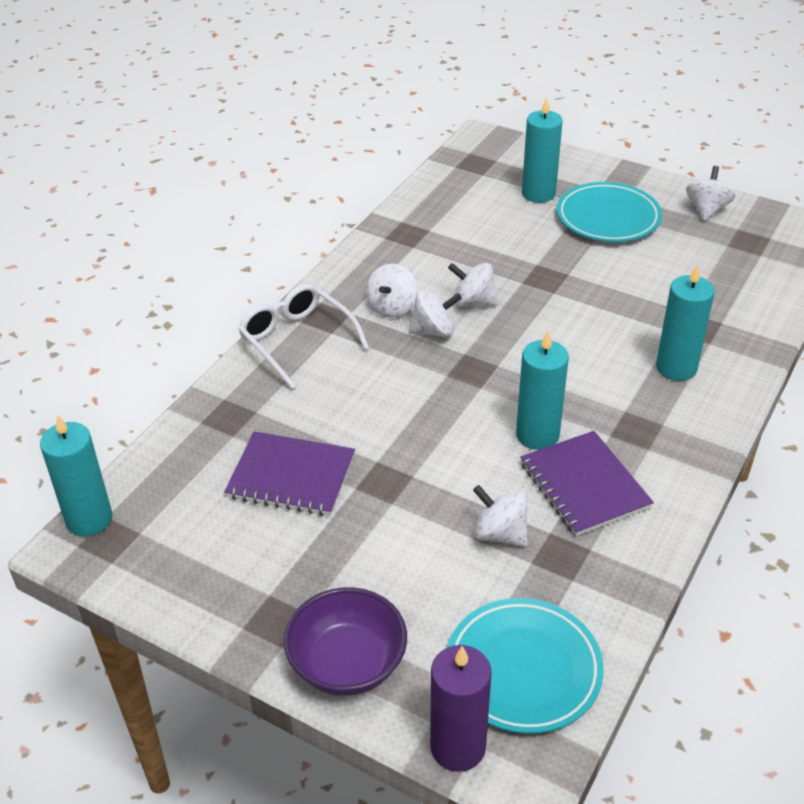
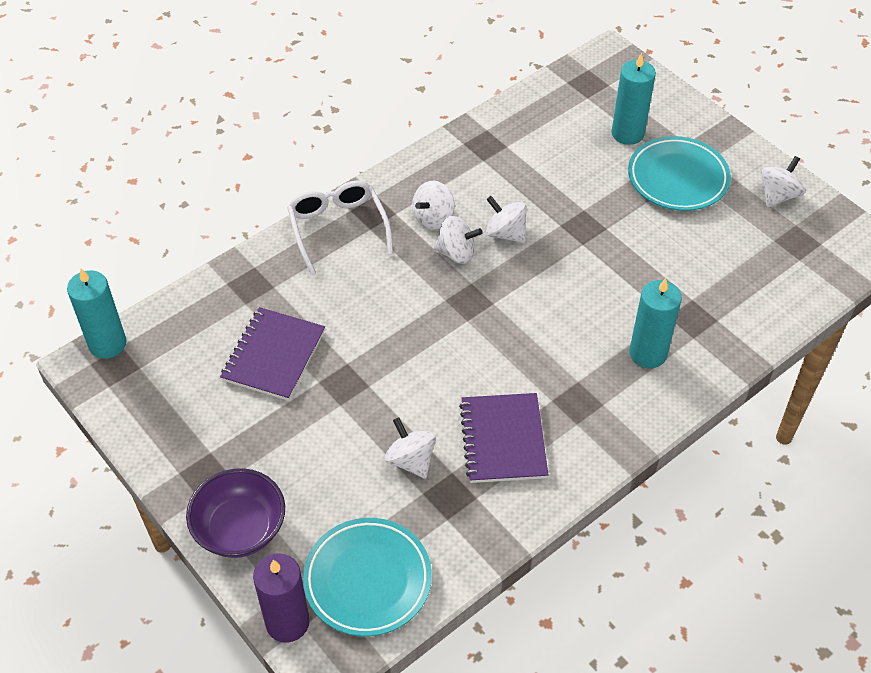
camera: 20 degrees right, 10 degrees up
(291, 477) = (273, 355): purple notebook -> purple notebook turned 75 degrees clockwise
(537, 435) = (490, 381): turquoise candle -> none

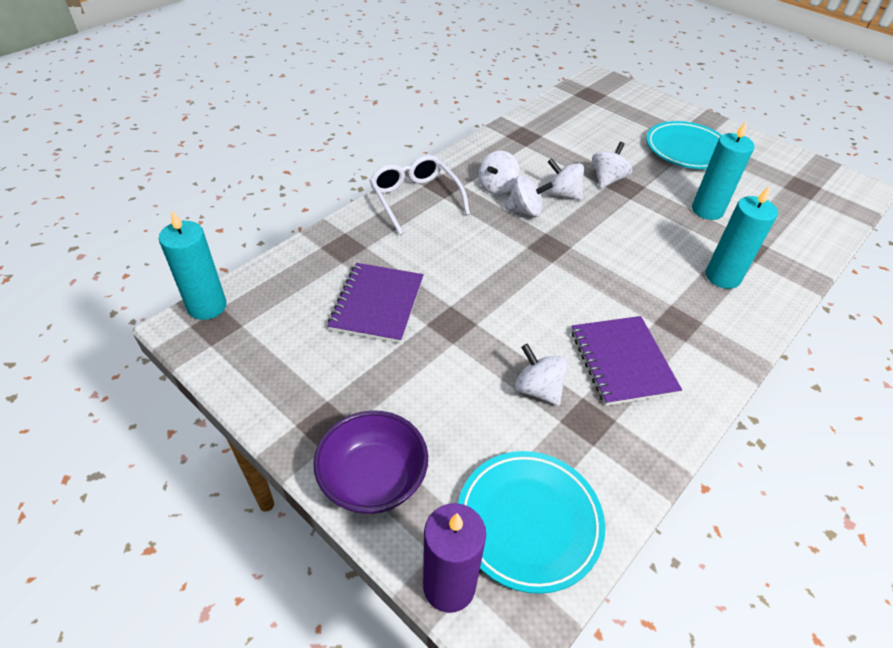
camera: 10 degrees left, 5 degrees down
(627, 133) = (634, 123): turquoise candle -> turquoise candle (707, 210)
(778, 195) = (770, 157): white spinning top -> white spinning top (607, 179)

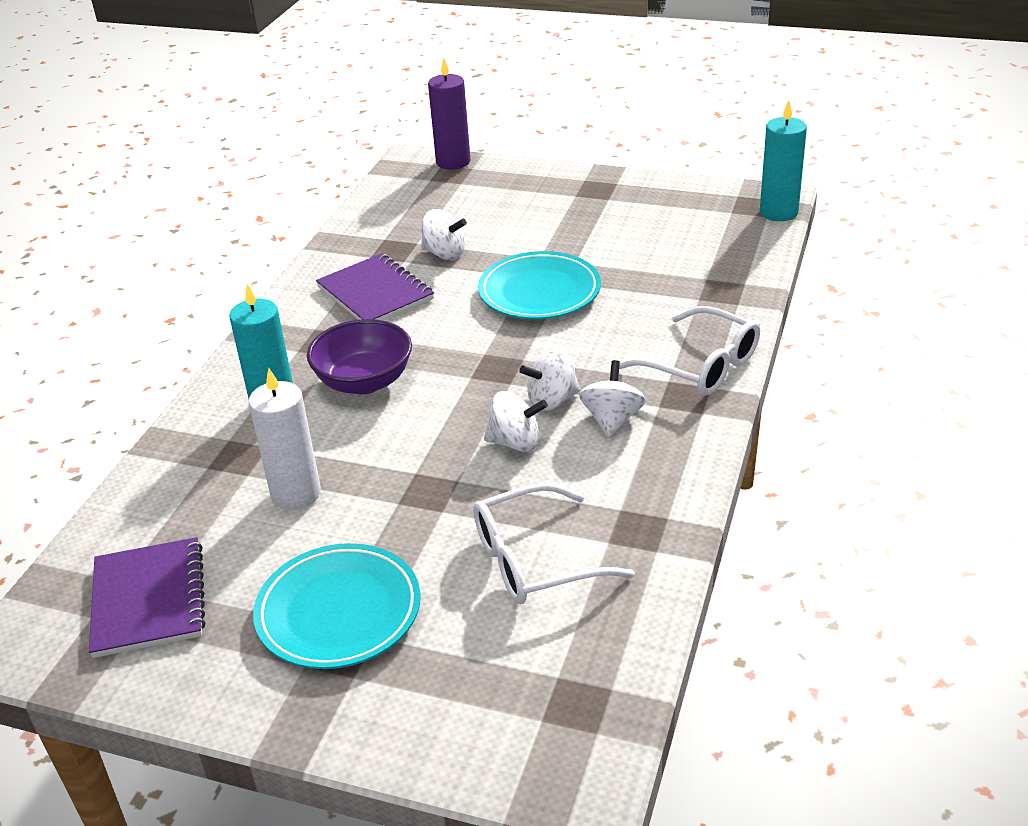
camera: 160 degrees right, 10 degrees down
(373, 479) = (535, 179): purple bowl -> purple bowl (364, 381)
(377, 304) = (634, 260): purple notebook -> purple notebook (149, 600)
(529, 522) = (416, 194): turquoise plate -> turquoise plate (539, 292)
(582, 140) = (534, 560): none -> white glasses
(607, 179) = (460, 492): white spinning top -> none
(707, 210) = (296, 494): turquoise candle -> white candle

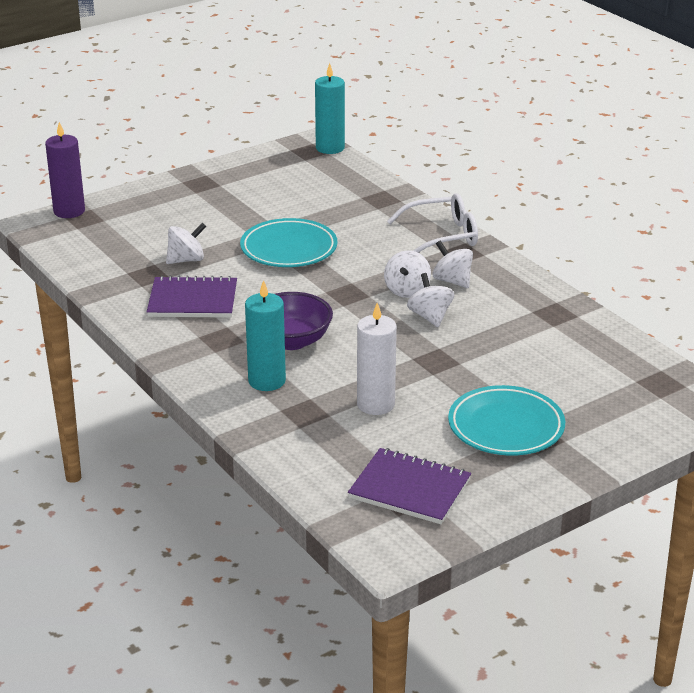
camera: 55 degrees left, 5 degrees down
(515, 442) = (430, 317): white spinning top -> white spinning top turned 60 degrees counterclockwise
(534, 560) = (540, 352): white glasses -> none

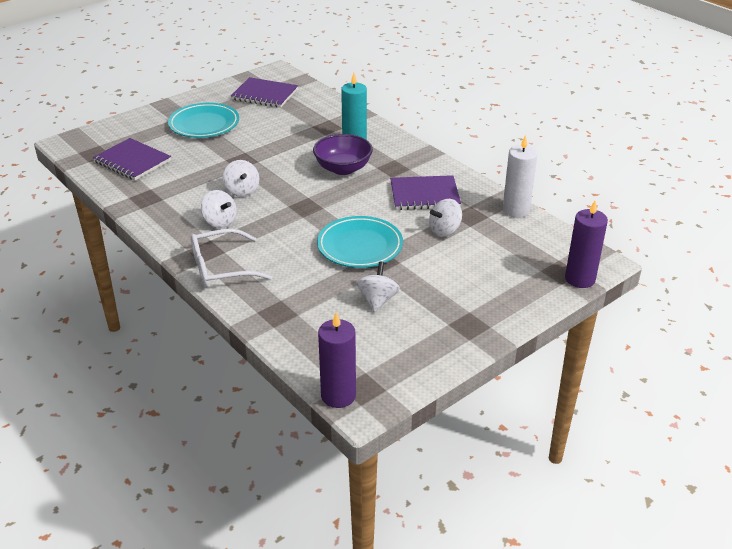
camera: 175 degrees right, 5 degrees up
(330, 148) = (338, 395): turquoise candle -> purple candle
(375, 404) = (283, 133): white candle -> white candle (515, 210)
(407, 290) = (258, 211): white spinning top -> white spinning top (377, 300)
(595, 366) = (132, 161): none -> purple notebook

